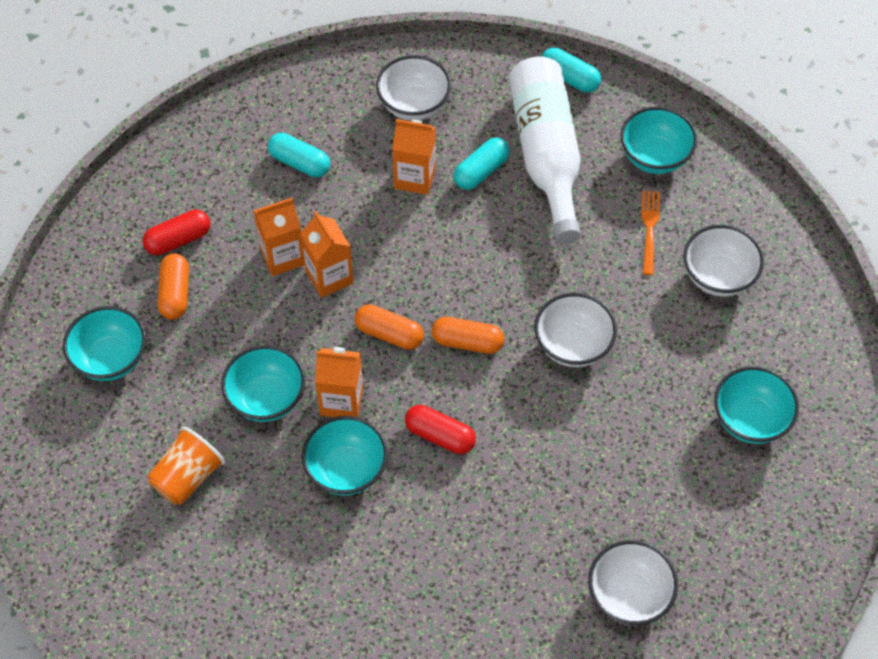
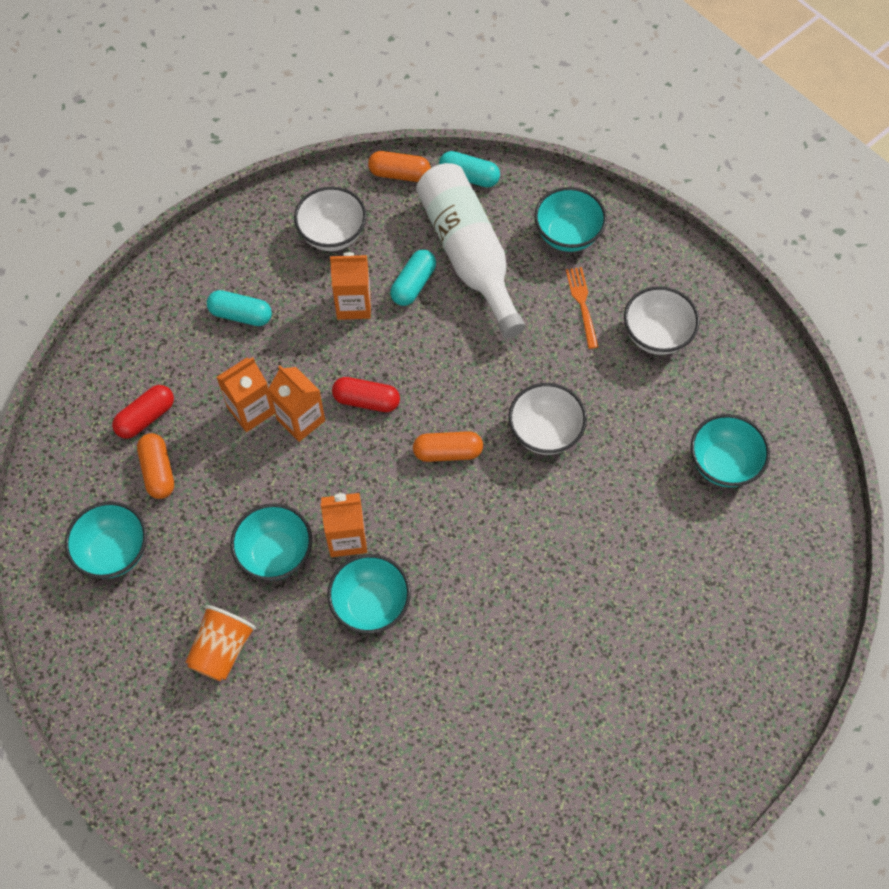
camera: 15 degrees left, 5 degrees up
(389, 334) = (373, 462): orange capsule -> orange capsule (399, 174)
(440, 436) = (448, 549): red capsule -> red capsule (366, 400)
(629, 596) = (663, 658): white bowl -> none

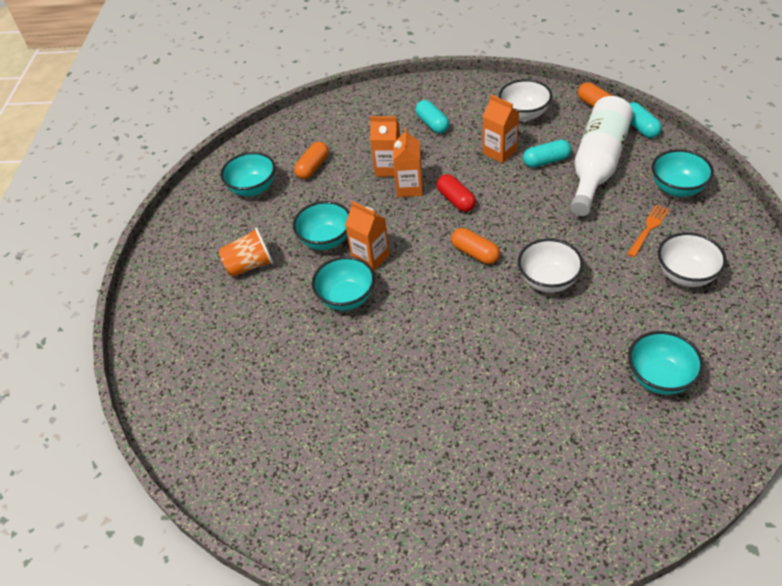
camera: 50 degrees right, 15 degrees down
(146, 417) = (334, 141): red capsule -> none

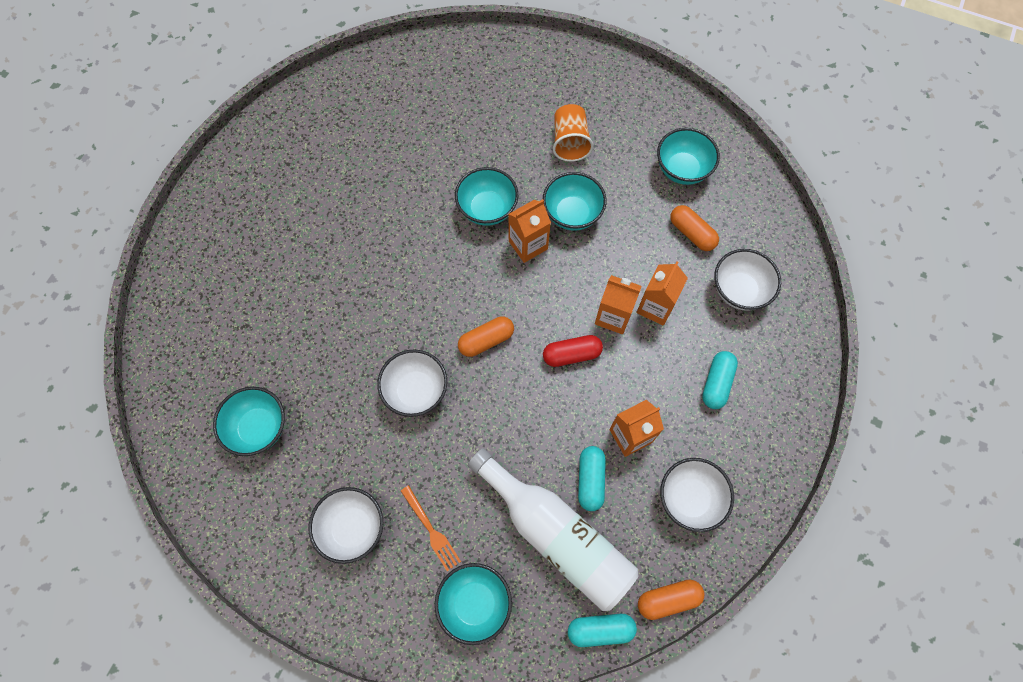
camera: 105 degrees right, 20 degrees up
(351, 132) = (739, 290): none -> white bowl
(432, 124) = (716, 383): turquoise capsule -> turquoise capsule turned 60 degrees counterclockwise

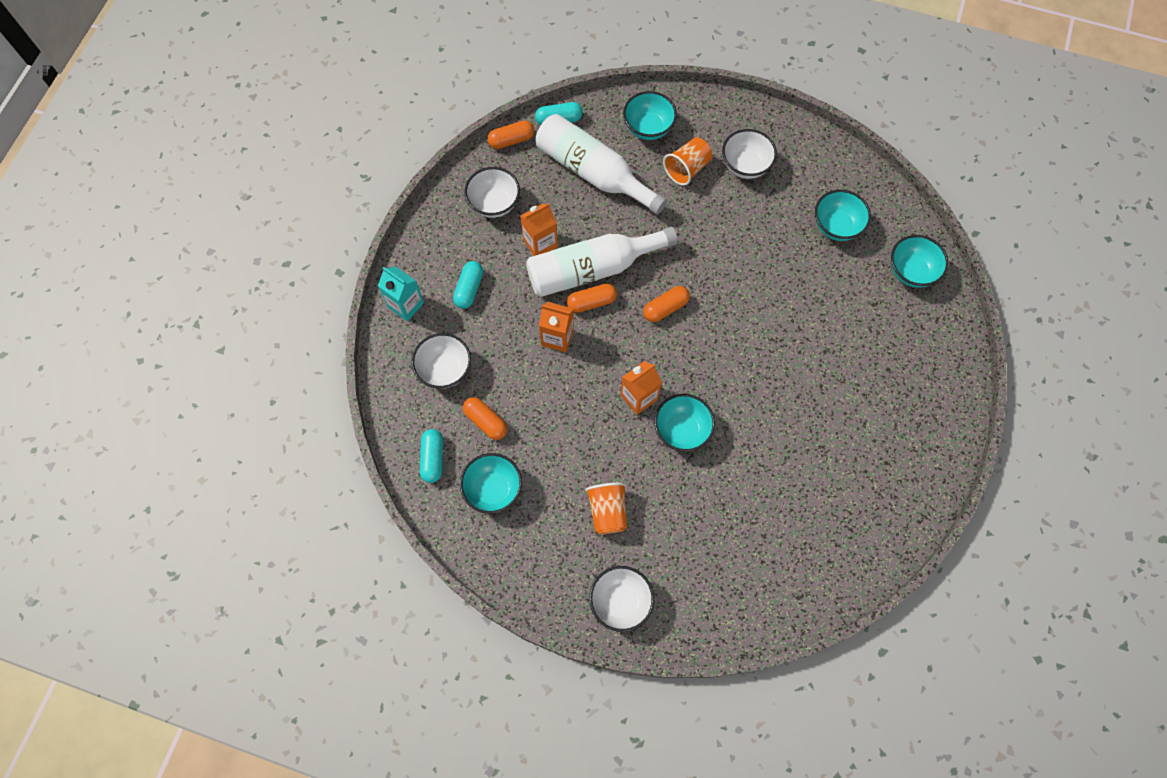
camera: 175 degrees right, 0 degrees up
(416, 391) = (717, 263): white bowl -> white bowl (620, 602)
(431, 530) = (687, 169): orange fork -> orange cup
(568, 396) = (592, 269): none -> white bottle
(571, 354) = (591, 302): red capsule -> orange capsule
(572, 214) = (600, 432): turquoise bowl -> turquoise bowl (911, 271)
(590, 480) = (570, 210): turquoise capsule -> turquoise capsule (433, 458)
(655, 307) = (520, 348): orange carton -> none
(790, 369) = (406, 305): none -> turquoise carton

